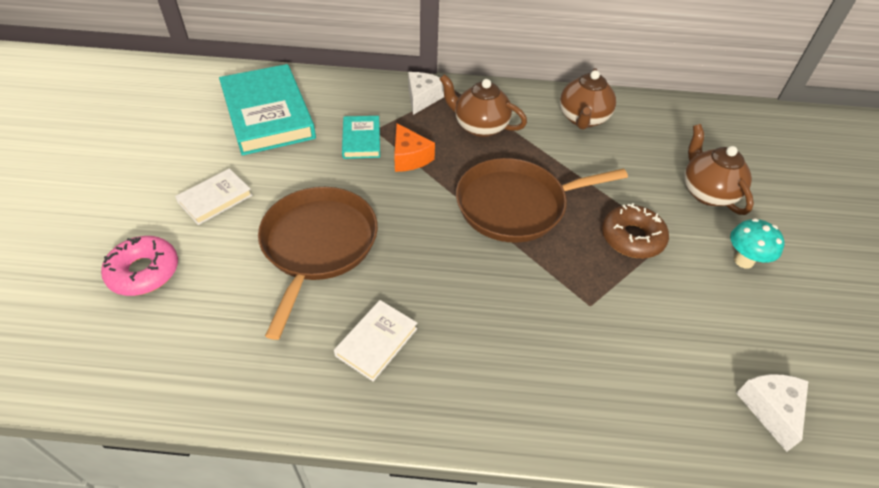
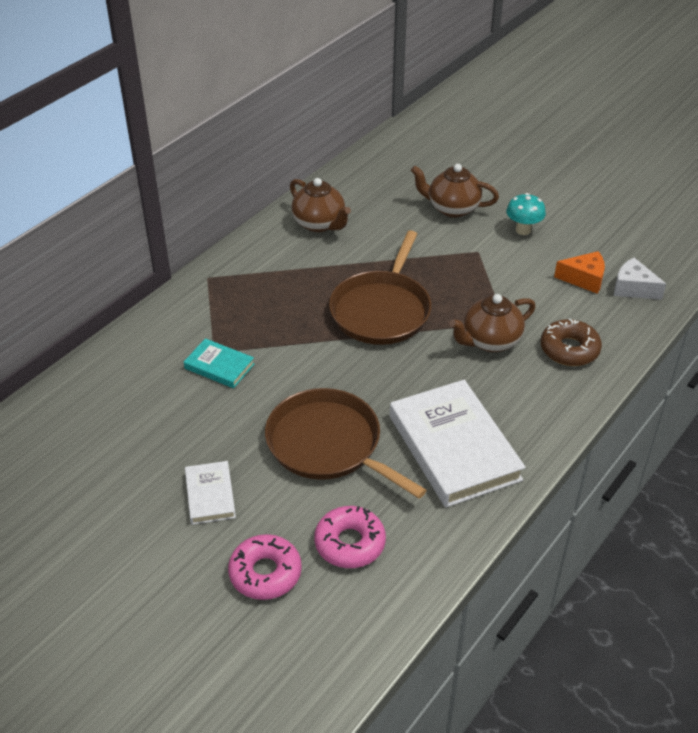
camera: 55 degrees left, 5 degrees down
(205, 314) = (350, 543): none -> pink donut
(267, 114) = (116, 417): turquoise book -> none
(376, 342) = (454, 447): white book -> white book, size x2.03
(409, 157) = (271, 345): orange cheese -> orange cheese (584, 279)
(422, 98) = (199, 303): white cheese -> none
(480, 126) = (272, 286): brown teapot -> brown teapot (490, 341)
(632, 238) = (463, 268): brown donut -> brown donut (569, 349)

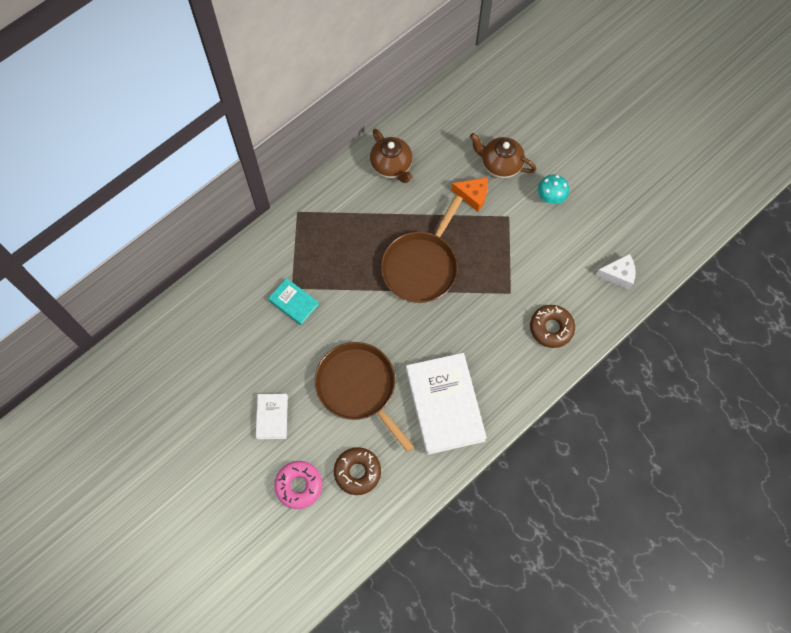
camera: 10 degrees right, 25 degrees up
(350, 543) = (357, 472): pink donut -> brown donut
(490, 341) = (494, 311): brown teapot -> none
(584, 279) = (583, 259): orange cheese -> orange cheese (473, 196)
(633, 288) = (618, 275): white cheese -> white cheese turned 135 degrees clockwise

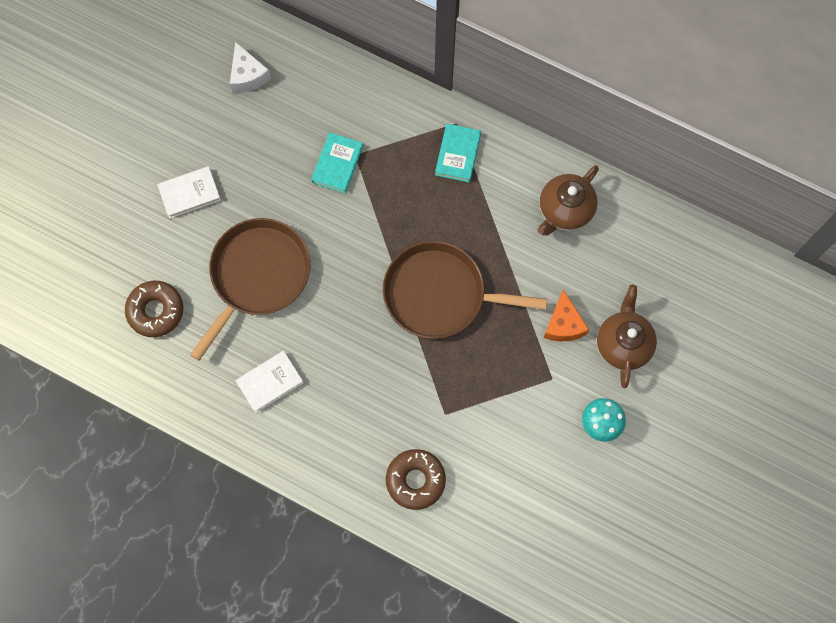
camera: 70 degrees right, 5 degrees up
(299, 486) = (119, 253): pink donut -> none
(321, 219) = (457, 154): none -> turquoise book
(445, 405) = (270, 382): white book -> white book, size x0.49
(618, 275) = (523, 545): white cheese -> white cheese (248, 75)

